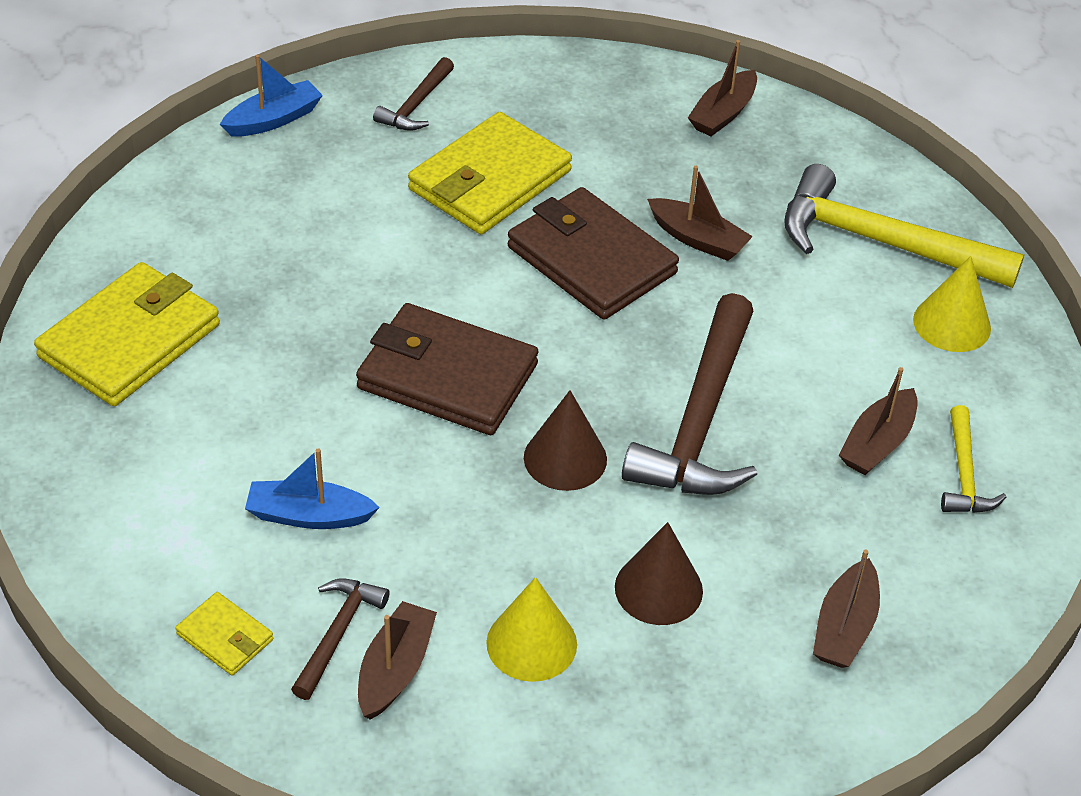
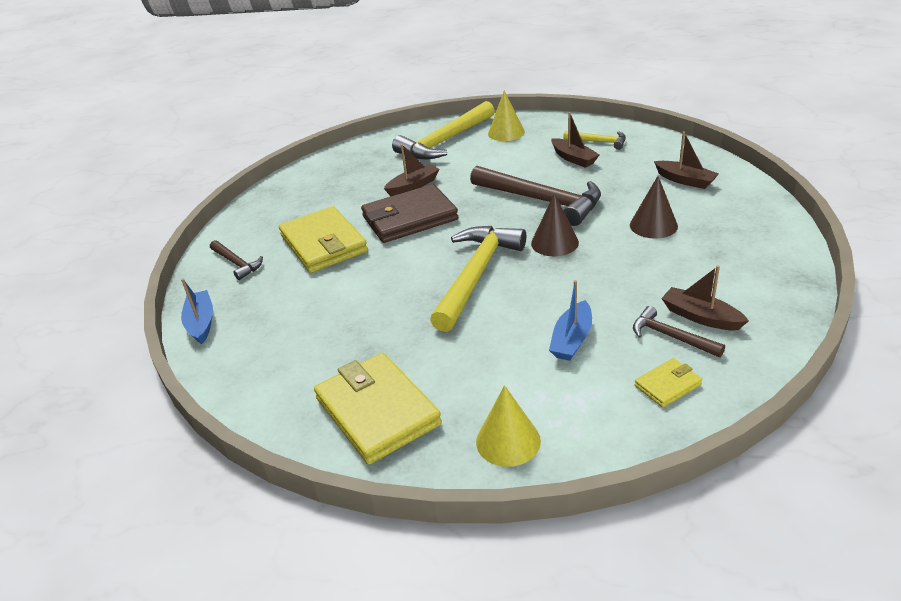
camera: 65 degrees left, 10 degrees down
(447, 376) = (476, 275): brown wallet -> yellow hammer
(531, 643) = (685, 268): yellow cone -> yellow cone (508, 441)
(723, 114) = (326, 168): brown boat -> none

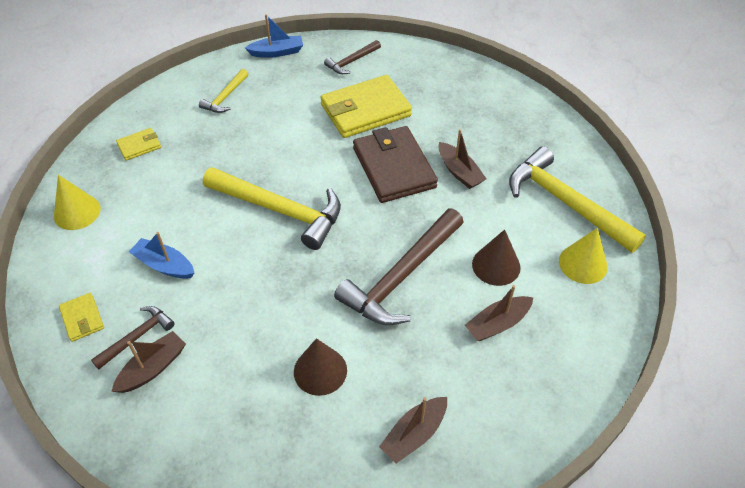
camera: 90 degrees right, 15 degrees up
(377, 411) = (139, 146): yellow wallet -> yellow wallet, size x0.47
(554, 243) = (314, 275): brown cone -> brown cone (496, 265)
(598, 142) = (541, 360): yellow hammer -> yellow hammer (225, 97)

